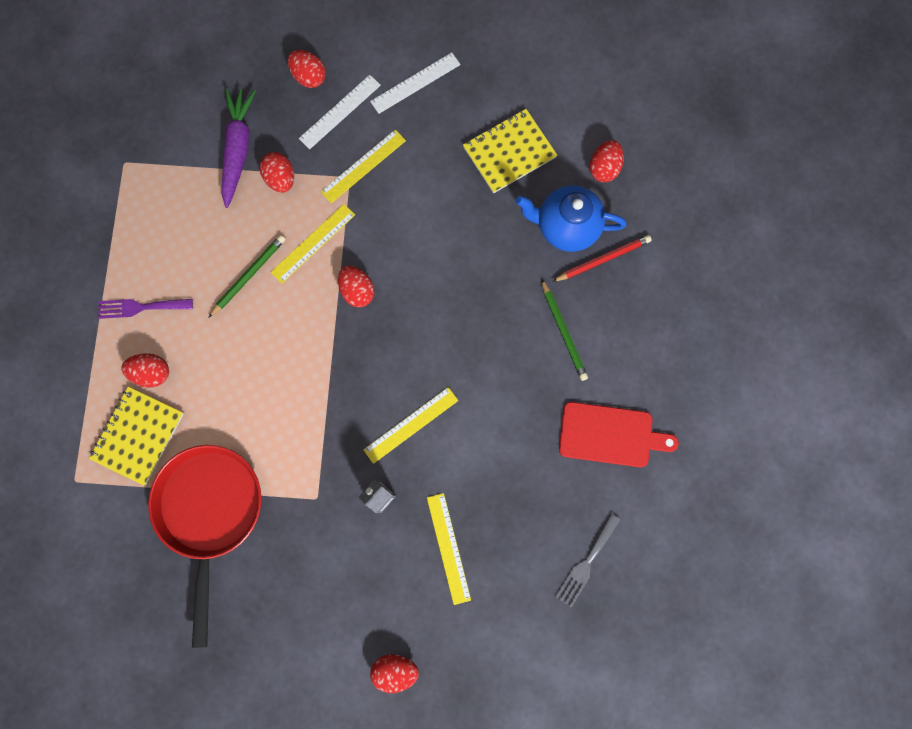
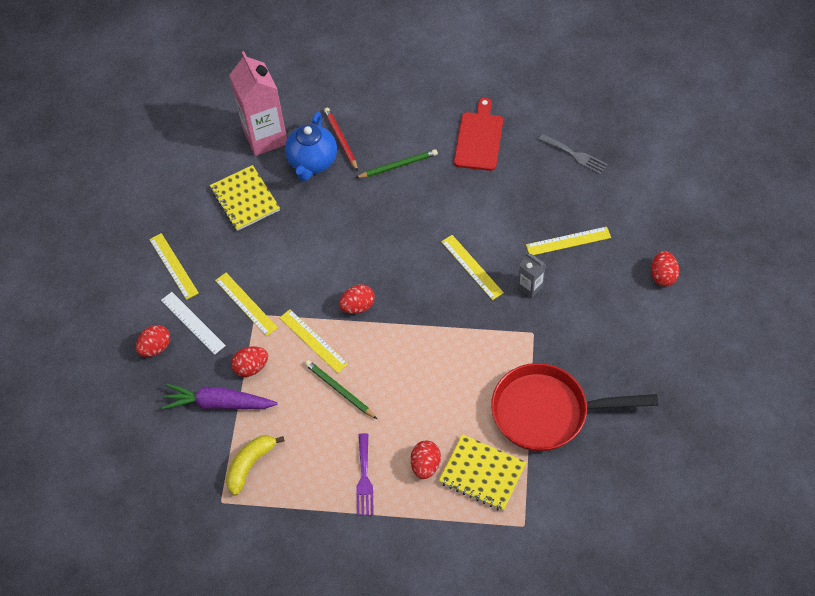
camera: 85 degrees left, 20 degrees down
(164, 188) = (250, 465): none -> yellow banana
(415, 83) = (173, 266): white ruler -> yellow ruler
(604, 168) = (265, 137): red egg -> pink carton

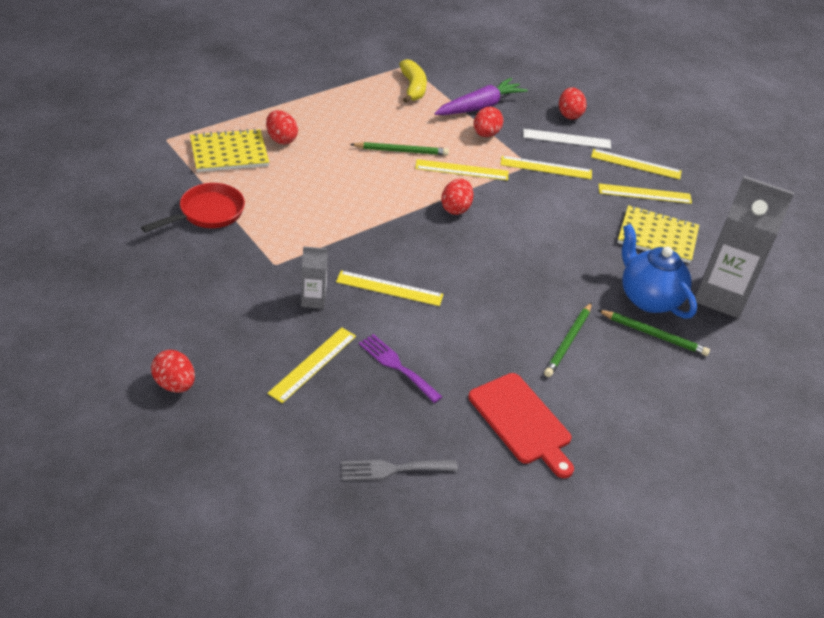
camera: 130 degrees right, 15 degrees down
(205, 237) = (644, 194): none -> yellow ruler
(265, 137) = (721, 296): pink carton -> grey carton
(341, 140) = (653, 335): red pencil -> green pencil
(364, 478) = (321, 114): purple fork -> purple fork (397, 366)
(547, 412) = (207, 213): red pan -> red pan, size x0.61

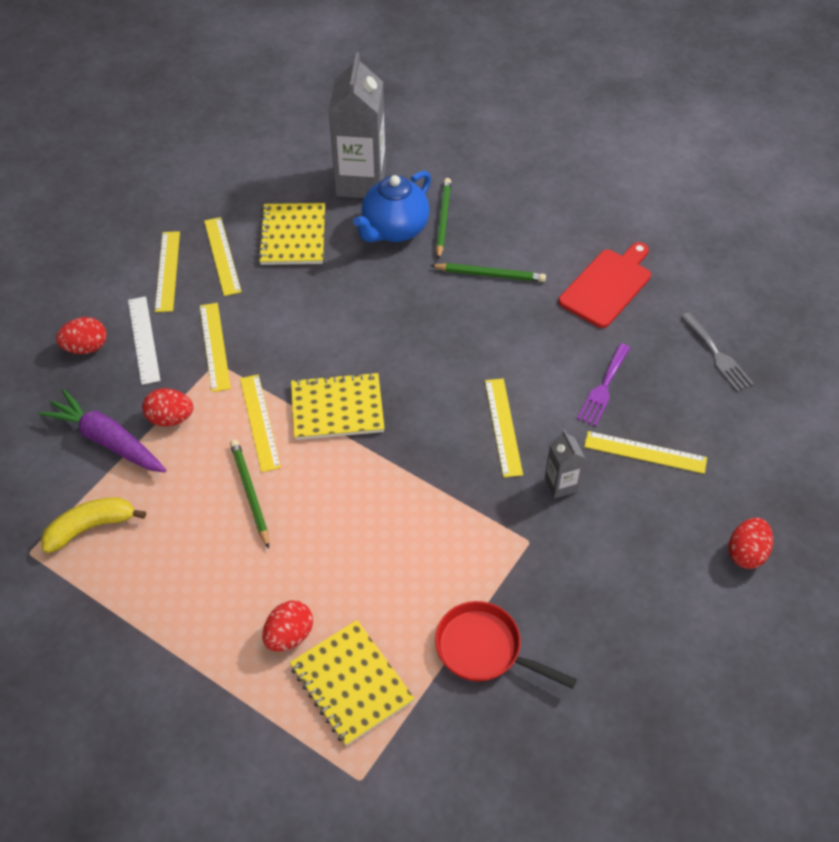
camera: 105 degrees left, 10 degrees up
(455, 208) = (337, 408): red egg -> yellow notebook

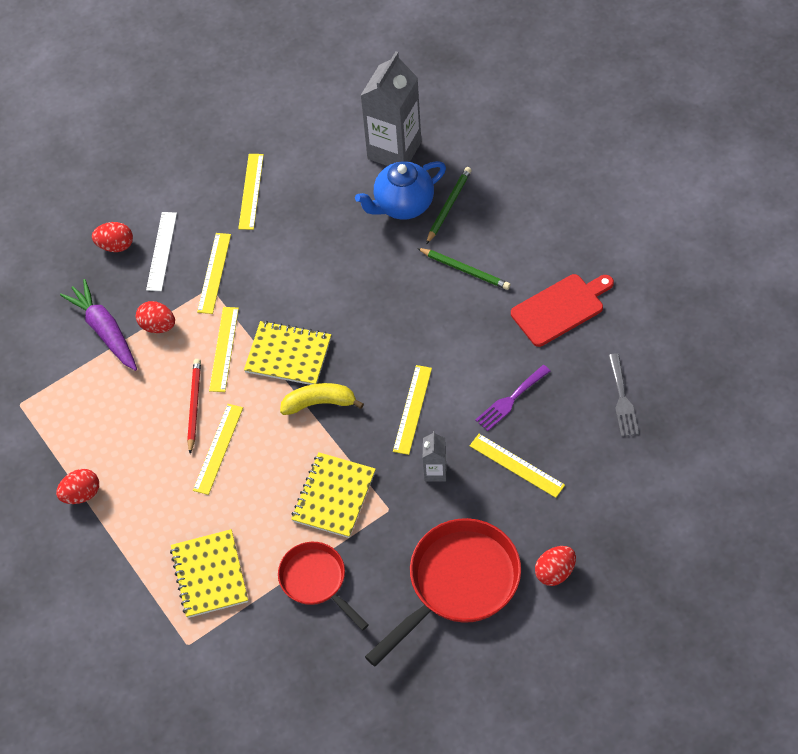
camera: 25 degrees right, 5 degrees up
(90, 527) = (69, 397): yellow banana -> yellow banana (319, 403)
(167, 271) = (202, 193): yellow ruler -> yellow ruler (218, 448)
(250, 493) = (194, 406): green pencil -> red pencil
(289, 635) = (180, 525): red egg -> red egg (81, 494)
(293, 236) = (315, 188): yellow notebook -> yellow notebook (333, 496)
(648, 599) = (458, 584): none -> red pan

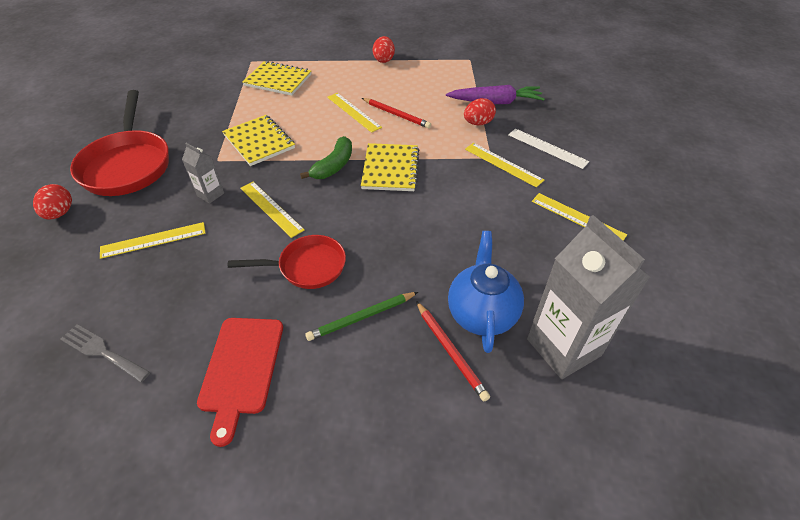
camera: 120 degrees right, 10 degrees down
(115, 245) = (570, 130): red egg -> none
(224, 349) = (428, 143): yellow ruler -> none
(288, 355) = (390, 169): yellow notebook -> yellow notebook turned 45 degrees counterclockwise
(316, 581) = (218, 112): red pan -> red pan (307, 267)
(319, 403) = (334, 166): yellow banana -> green banana
(448, 206) = (450, 351): green pencil -> red pencil
(510, 400) = (205, 270): purple fork -> none

